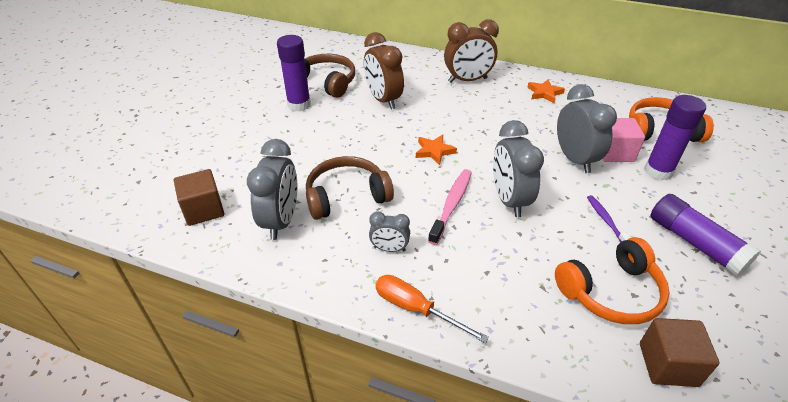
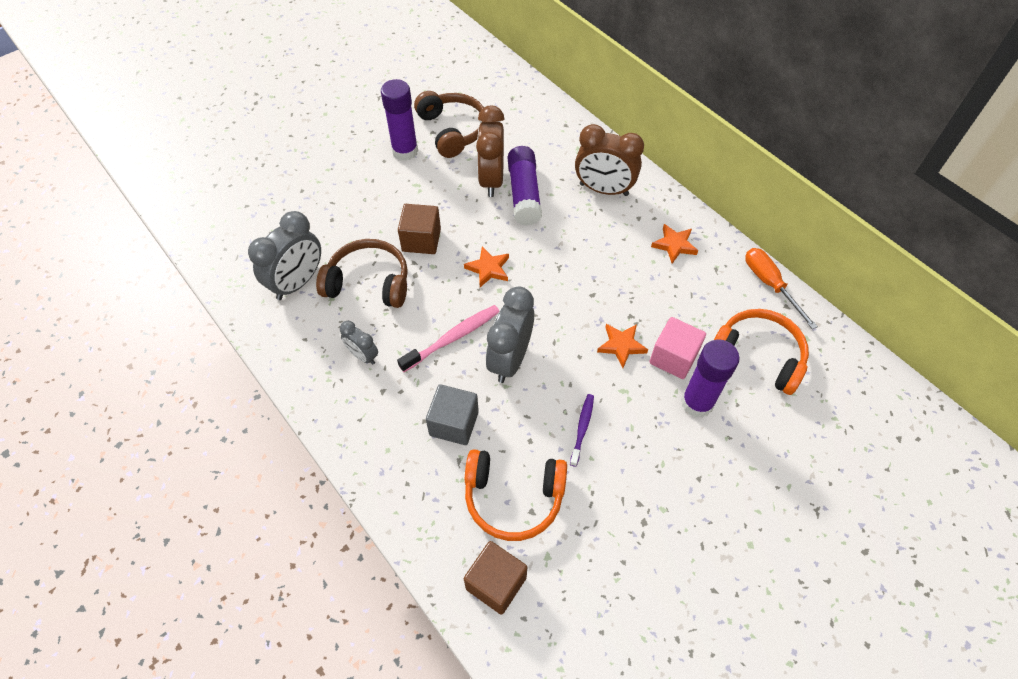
camera: 30 degrees right, 15 degrees up
(204, 210) = (246, 241): brown cube -> brown cube (421, 240)
(416, 309) = (339, 422): orange screwdriver -> orange screwdriver (770, 284)
(512, 262) = (454, 423): none -> grey cube
(574, 159) = (621, 345): grey clock -> orange star
(695, 243) = (645, 497): purple glue stick -> purple glue stick (524, 194)

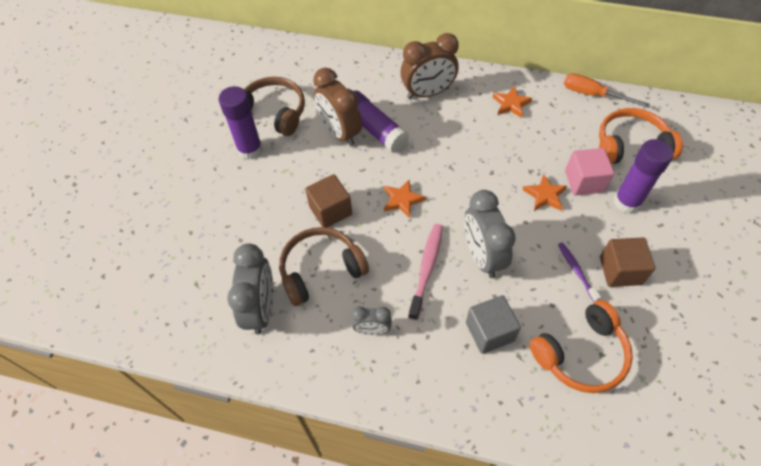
camera: 35 degrees left, 0 degrees up
(496, 583) = (629, 424): brown cube -> brown cube (620, 270)

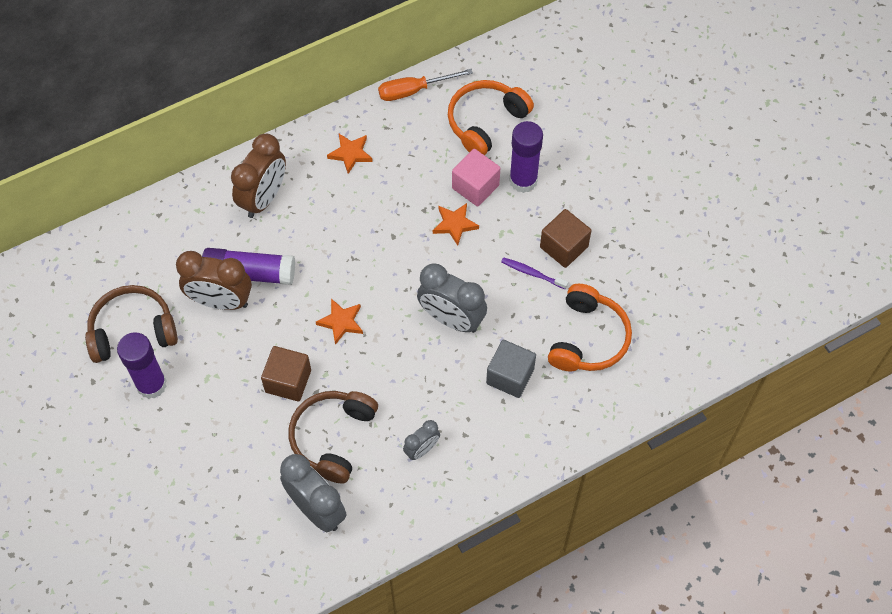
camera: 45 degrees left, 5 degrees up
(426, 269) = (417, 366): pink toothbrush -> none

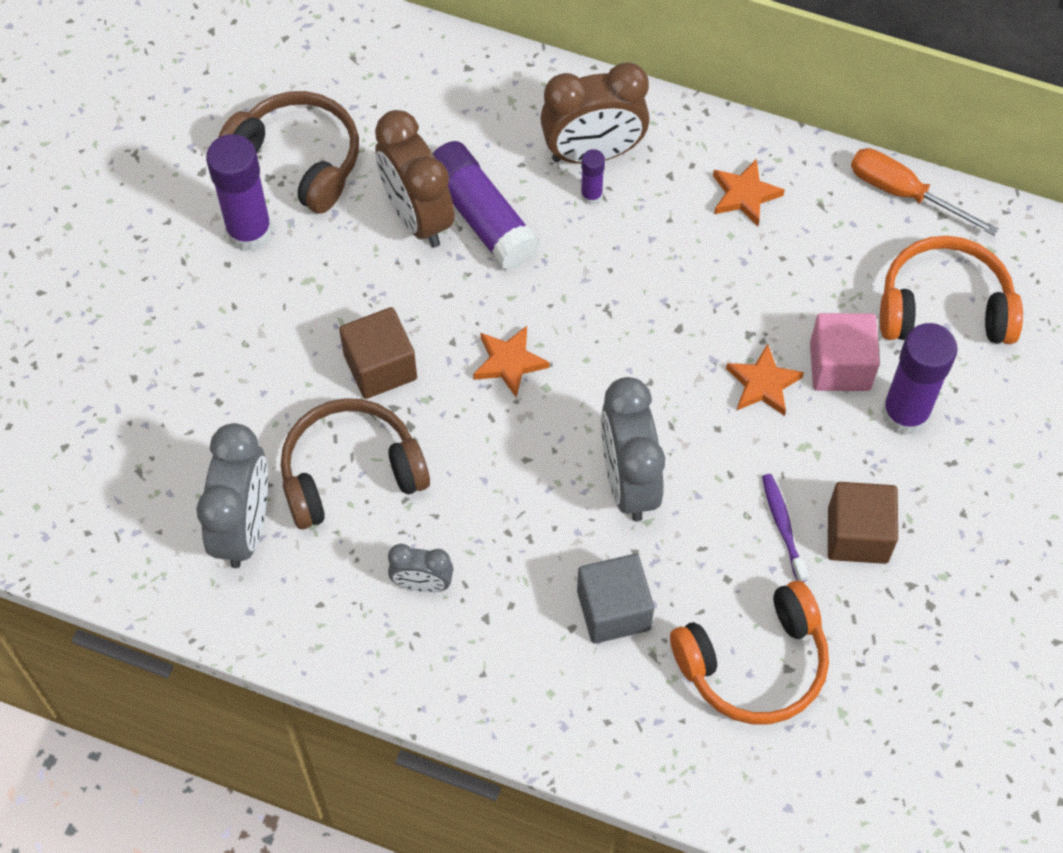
camera: 50 degrees right, 0 degrees up
(286, 217) = (591, 195): none -> purple glue stick

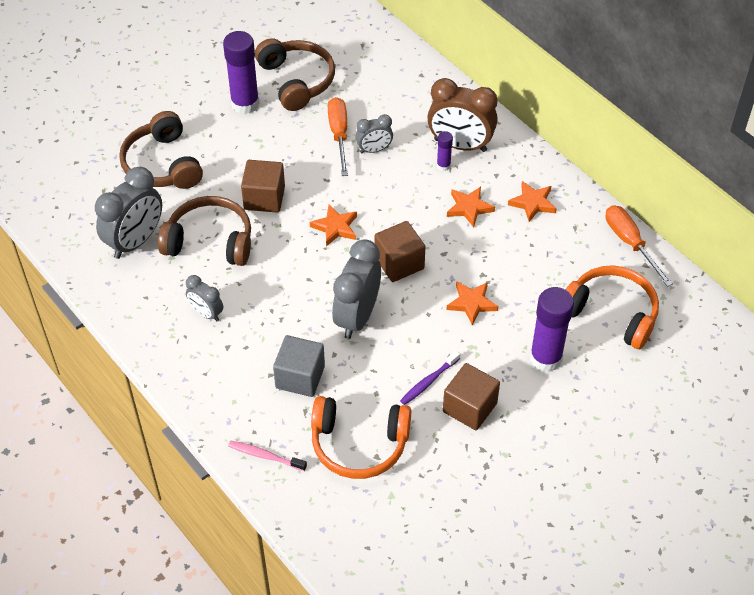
camera: 30 degrees right, 10 degrees down
(197, 386) = (163, 164): none -> brown headphones
(417, 216) = (339, 135): brown clock -> orange screwdriver
(481, 217) = (374, 150): purple glue stick -> grey clock
(630, 373) = (399, 263): none -> brown cube
(646, 748) = (265, 456): none -> pink toothbrush
(667, 243) = (469, 208): none -> orange star
(783, 526) = (428, 381): purple toothbrush -> purple toothbrush turned 150 degrees counterclockwise
(840, 366) = (524, 315): pink cube -> none

